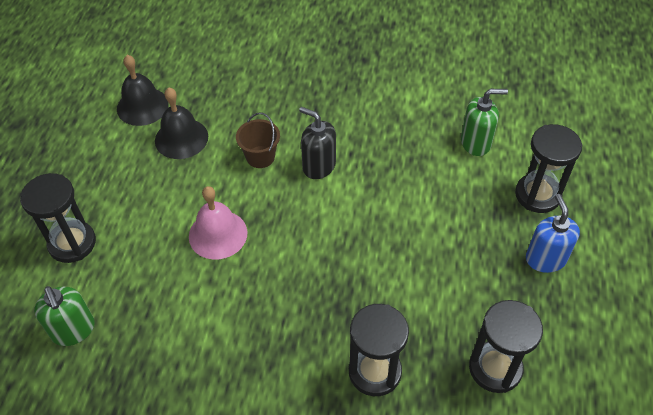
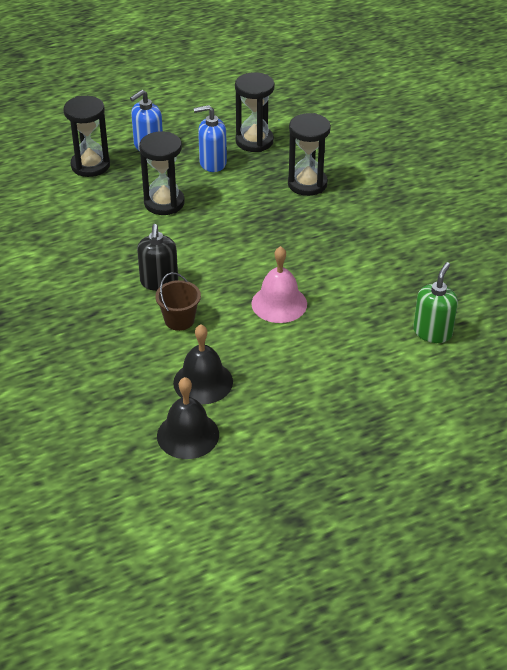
camera: 125 degrees left, 10 degrees down
(72, 243) = (371, 382): black hourglass -> black hourglass (164, 203)
(476, 143) = (59, 210): green soap dispenser -> none
(476, 301) = (212, 163): none -> blue soap dispenser

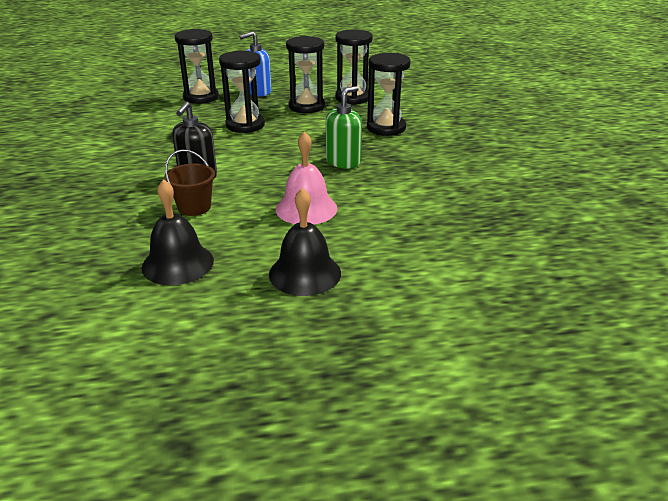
camera: 15 degrees right, 10 degrees down
(188, 435) = (121, 312): black bell -> black bell (305, 273)
(212, 163) = (306, 107): blue soap dispenser -> black hourglass
(432, 332) = (469, 258): green soap dispenser -> green soap dispenser (343, 162)

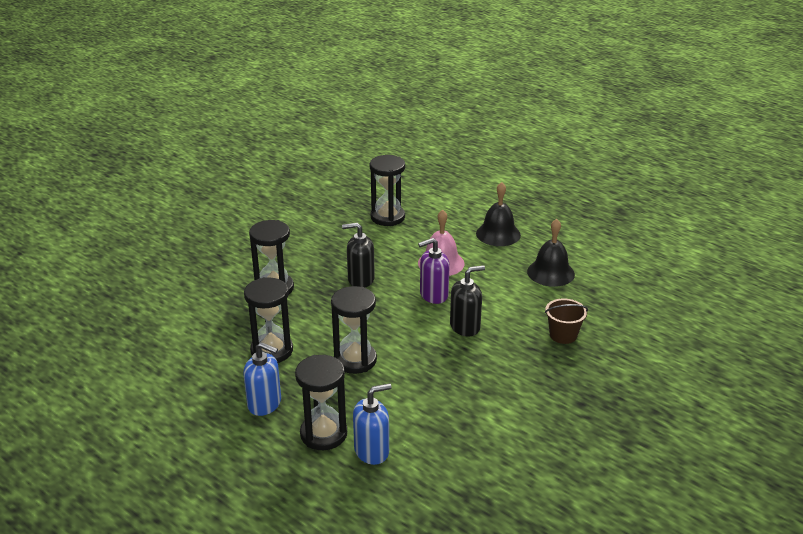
camera: 130 degrees left, 0 degrees up
(160, 103) = (372, 451): none -> blue soap dispenser
(194, 207) = (499, 302): brown bucket -> brown bucket (563, 335)
(263, 182) = (433, 295): none -> purple soap dispenser
(343, 162) = (360, 279): green soap dispenser -> black soap dispenser
(352, 98) = (219, 336): black hourglass -> black hourglass (387, 217)

